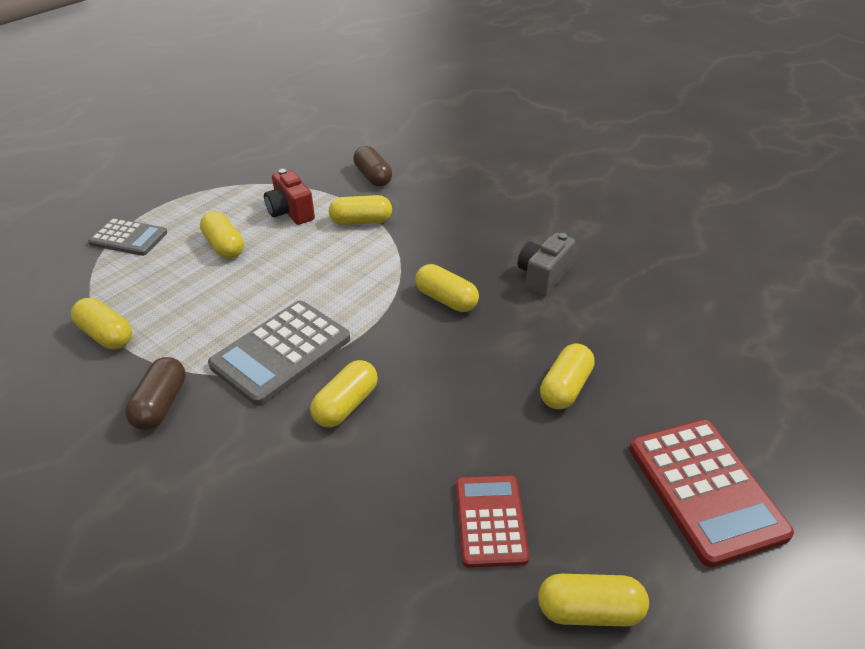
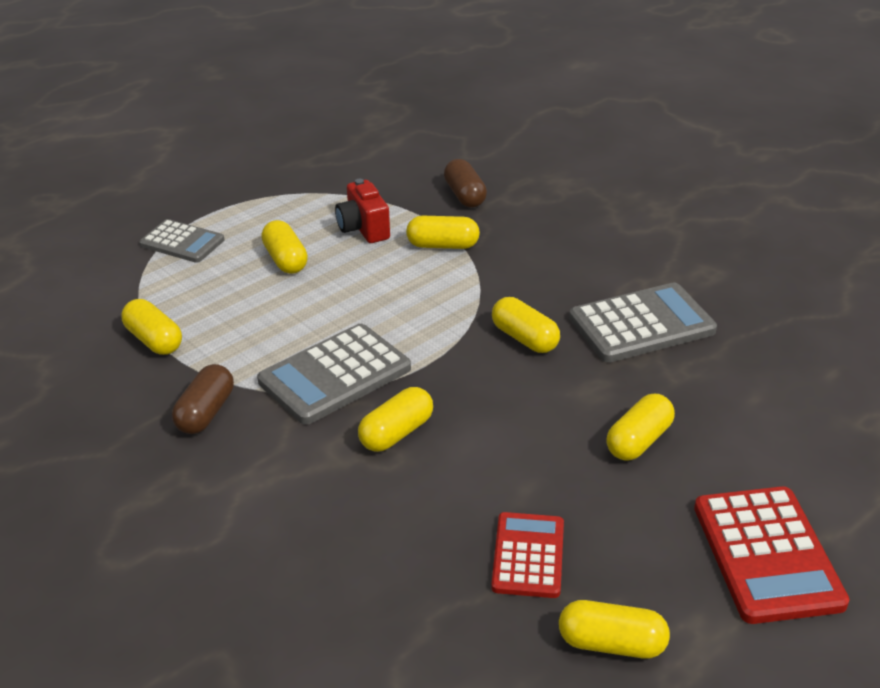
camera: 10 degrees right, 5 degrees down
(542, 277) = (642, 324): grey camera -> grey calculator

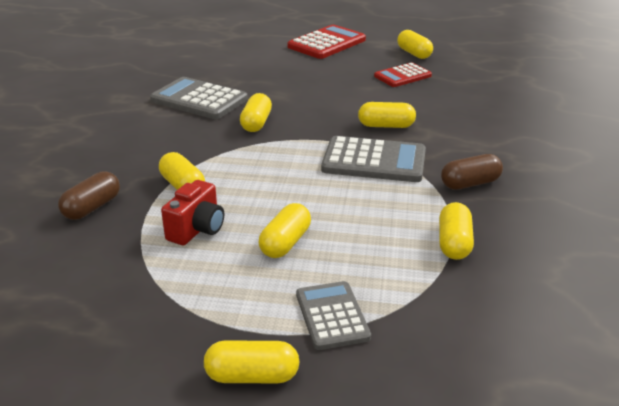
camera: 130 degrees left, 5 degrees down
(638, 441) = (298, 76): yellow capsule -> yellow capsule (252, 376)

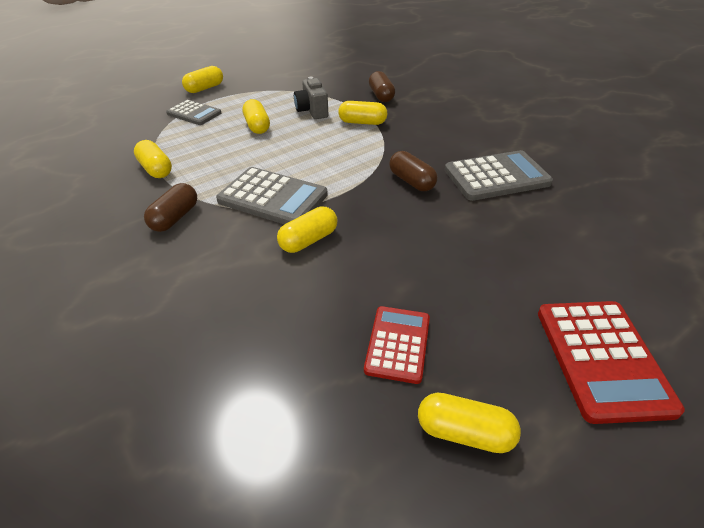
camera: 135 degrees right, 10 degrees up
(197, 230) = (312, 111): red camera -> grey camera
(256, 123) = (411, 181): yellow capsule -> brown capsule
(374, 161) = (272, 198): grey calculator -> grey calculator turned 120 degrees counterclockwise

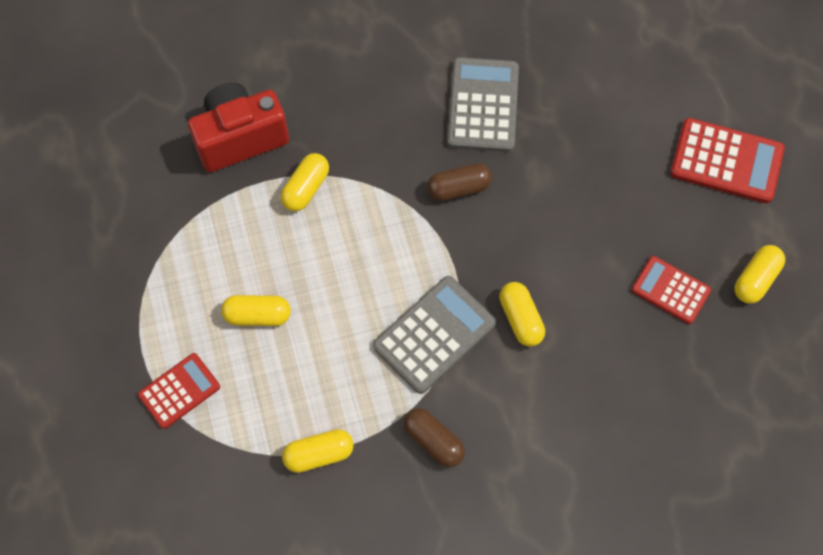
camera: 70 degrees left, 25 degrees up
(194, 113) = (179, 391): grey calculator -> red calculator
(204, 88) = (96, 364): yellow capsule -> none
(312, 111) = (245, 237): grey camera -> none
(381, 96) = (240, 138): brown capsule -> red camera

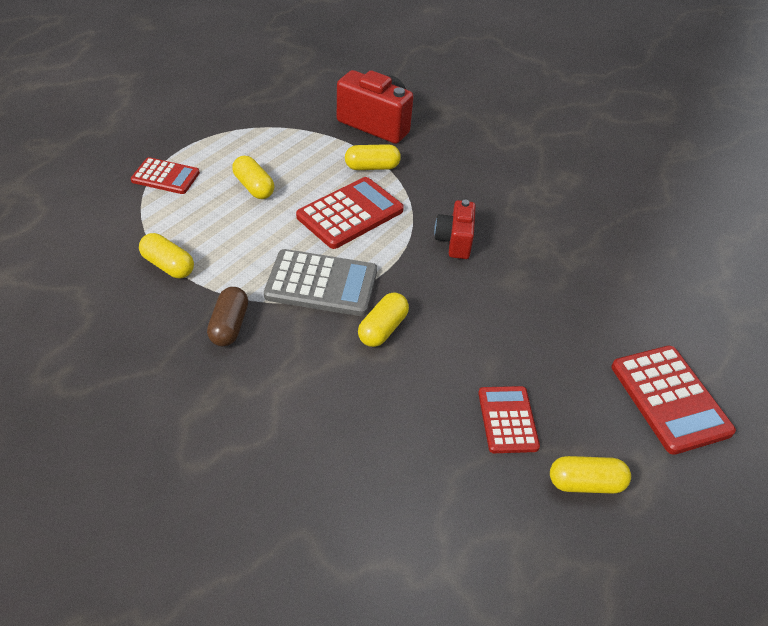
camera: 50 degrees right, 20 degrees down
(359, 252) = (350, 214): none -> red calculator
(459, 188) = (454, 241): brown capsule -> red camera
(483, 105) = (534, 223): grey calculator -> none

